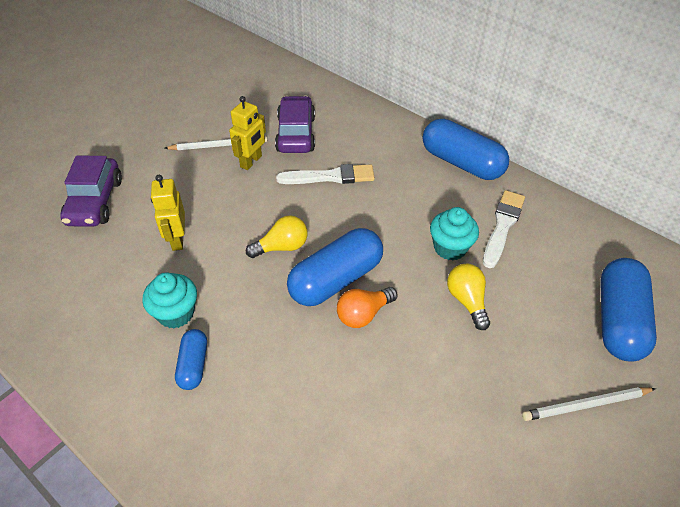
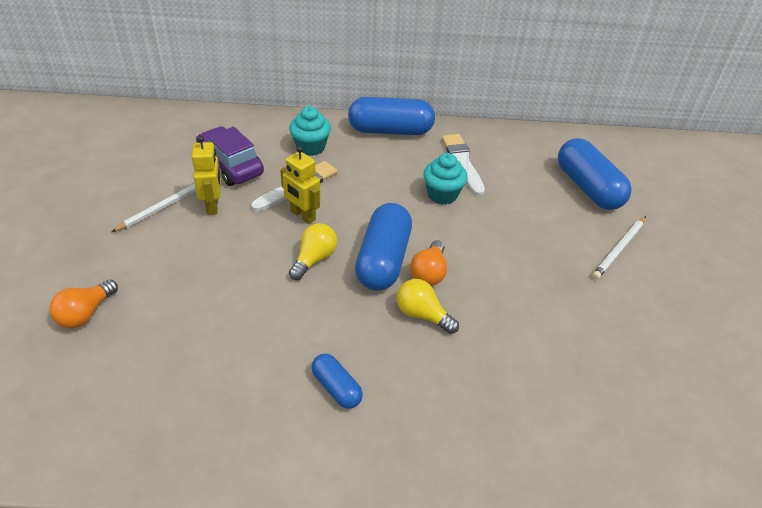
camera: 40 degrees left, 5 degrees down
(95, 202) = (86, 313): purple car -> orange light bulb
(176, 313) = (277, 359): turquoise cupcake -> turquoise cupcake (310, 147)
(177, 239) = (212, 302): yellow robot -> yellow robot (302, 215)
(467, 301) = (489, 225): yellow light bulb -> yellow light bulb (422, 315)

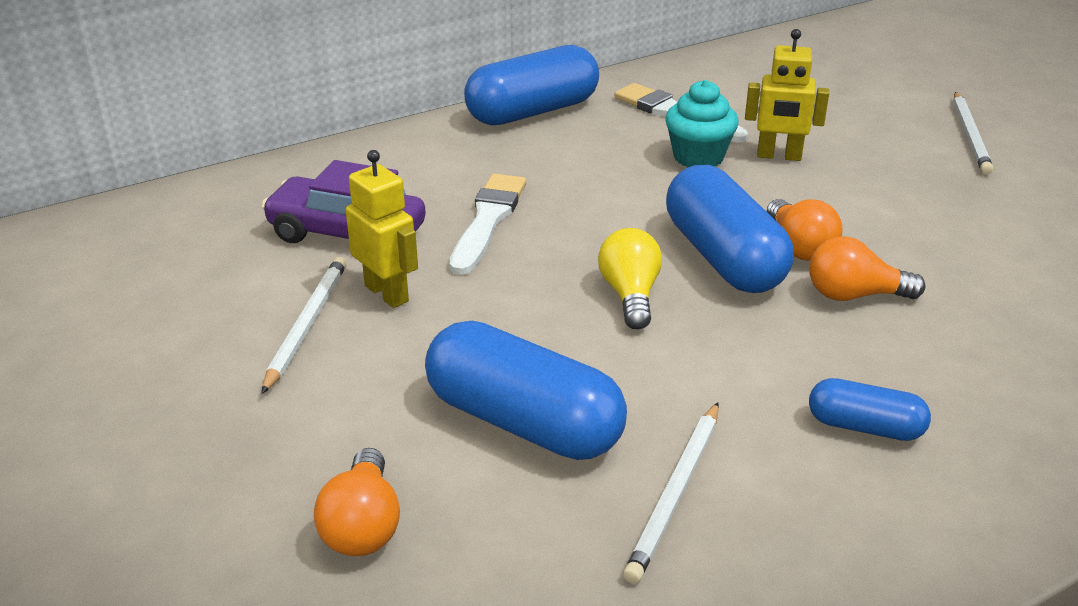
camera: 30 degrees left, 10 degrees down
(215, 370) = (676, 493): none -> white pencil
(302, 215) = (543, 252): yellow robot -> yellow robot (779, 156)
(310, 147) = (444, 169): turquoise cupcake -> none
(422, 315) = (854, 295): yellow light bulb -> orange light bulb
(588, 188) = (855, 88): blue capsule -> blue capsule (523, 422)

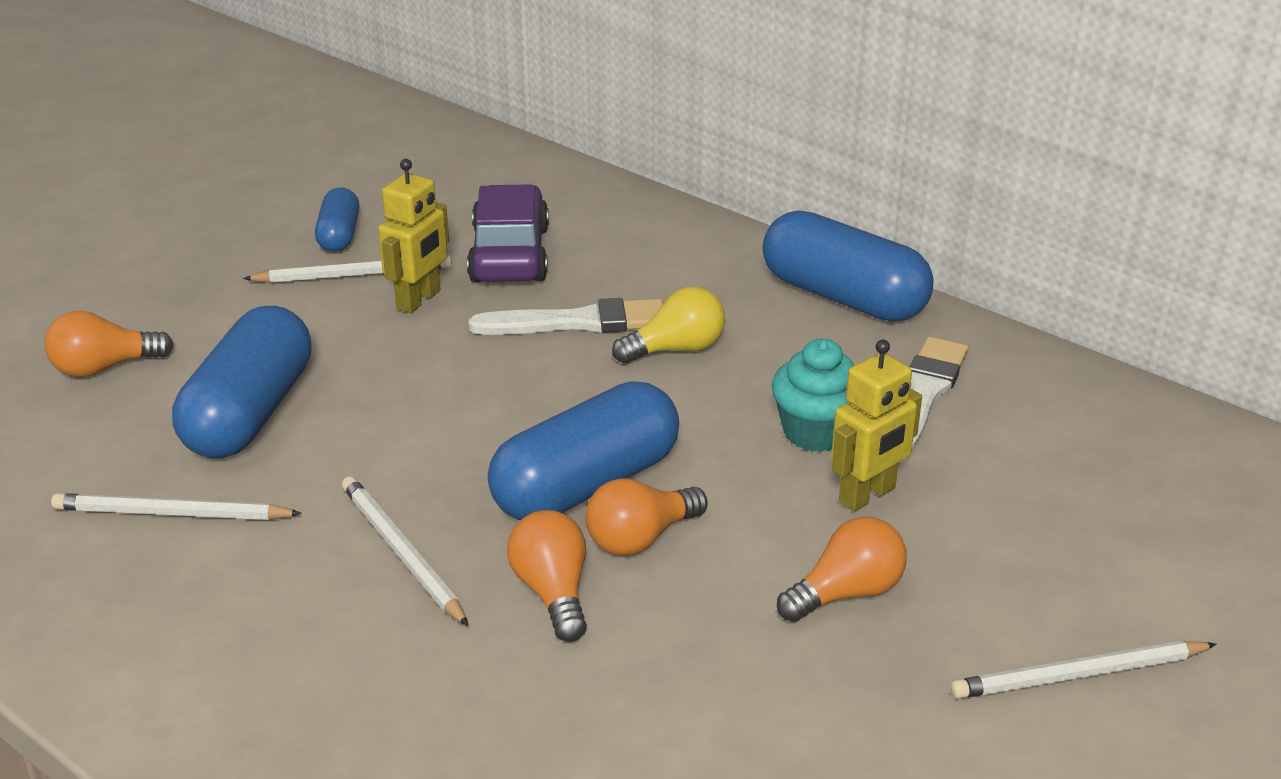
camera: 70 degrees right, 0 degrees up
(630, 295) = (478, 435): yellow light bulb -> yellow light bulb (676, 349)
(779, 156) = (867, 495): yellow robot -> yellow robot turned 120 degrees counterclockwise
(784, 359) = (402, 553): none -> white pencil
(864, 427) = (300, 621): blue capsule -> blue capsule (339, 235)
(881, 185) = (846, 593): none -> orange light bulb

